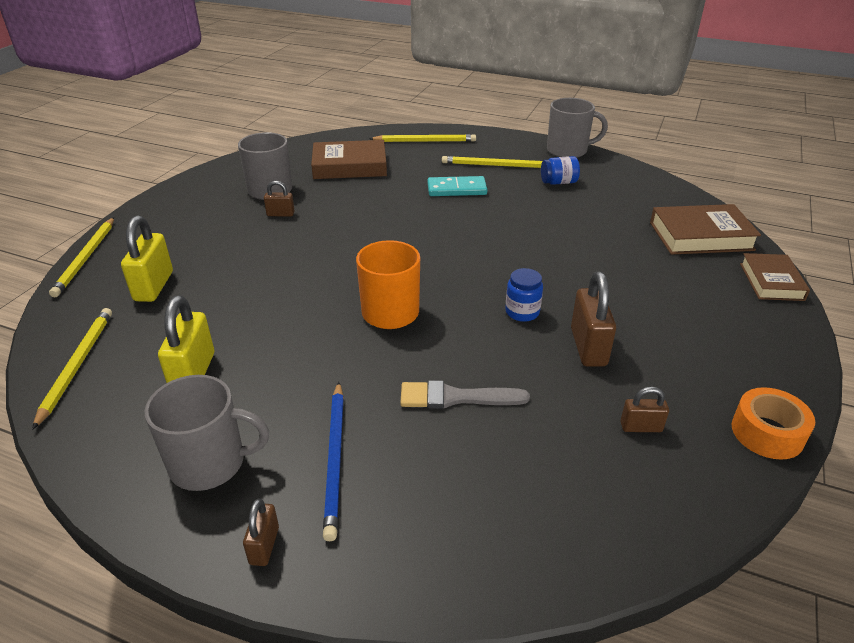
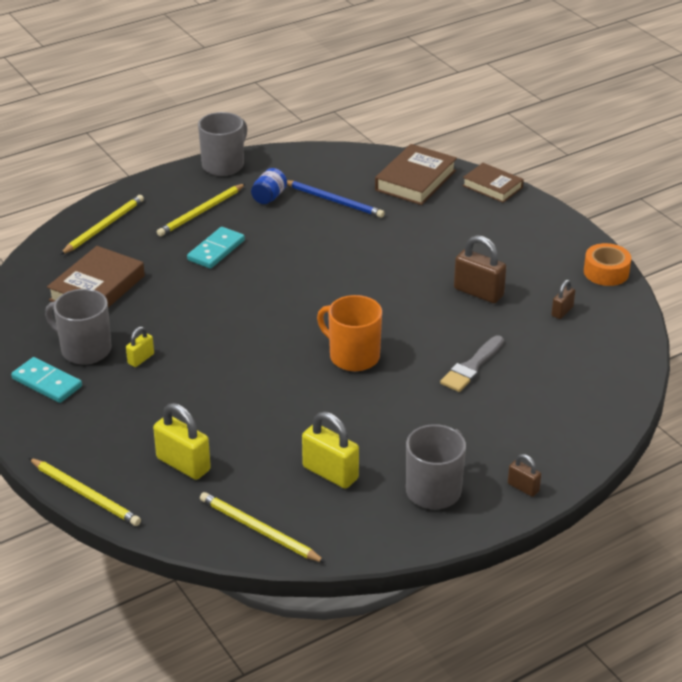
camera: 55 degrees left, 0 degrees up
(217, 192) = (47, 382): none -> turquoise domino
(280, 214) = (141, 359): brown padlock -> yellow padlock
(335, 459) = (479, 437): blue pencil -> blue pencil (334, 201)
(522, 312) = (416, 300): blue jar -> none

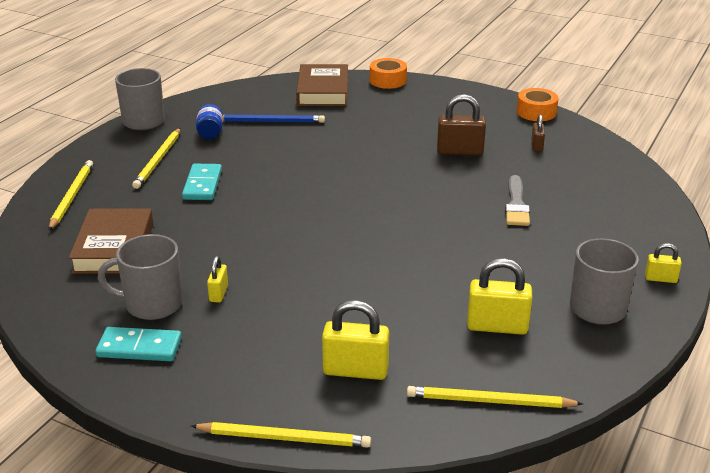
camera: 30 degrees left, 5 degrees down
(353, 356) = (412, 228): orange mug -> none
(492, 187) = (388, 80): brown book -> orange tape
(523, 487) = (660, 279): brown padlock -> yellow padlock

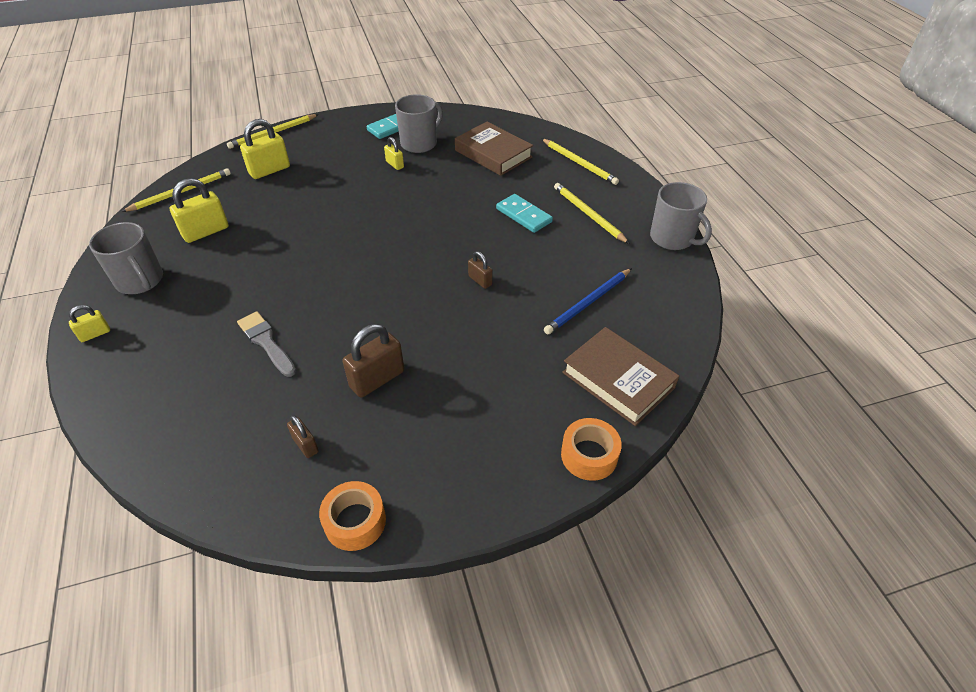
camera: 135 degrees right, 15 degrees up
(210, 133) = (605, 259): blue jar -> none
(314, 164) = (480, 280): none -> brown padlock

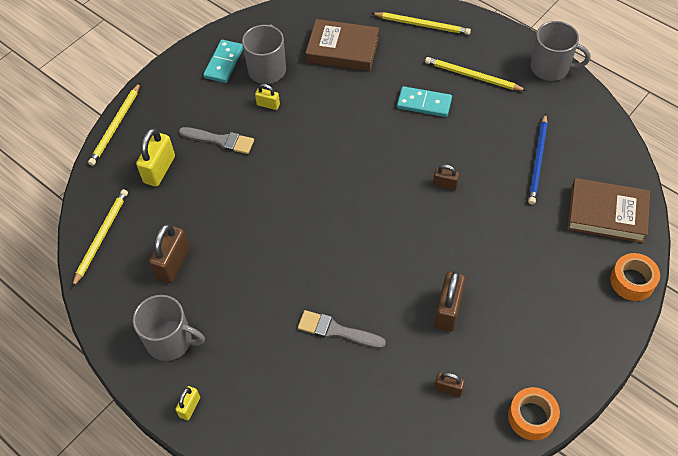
camera: 30 degrees left, 10 degrees up
(206, 232) = (173, 263): yellow padlock -> brown padlock
(333, 171) = (220, 140): none -> grey brush

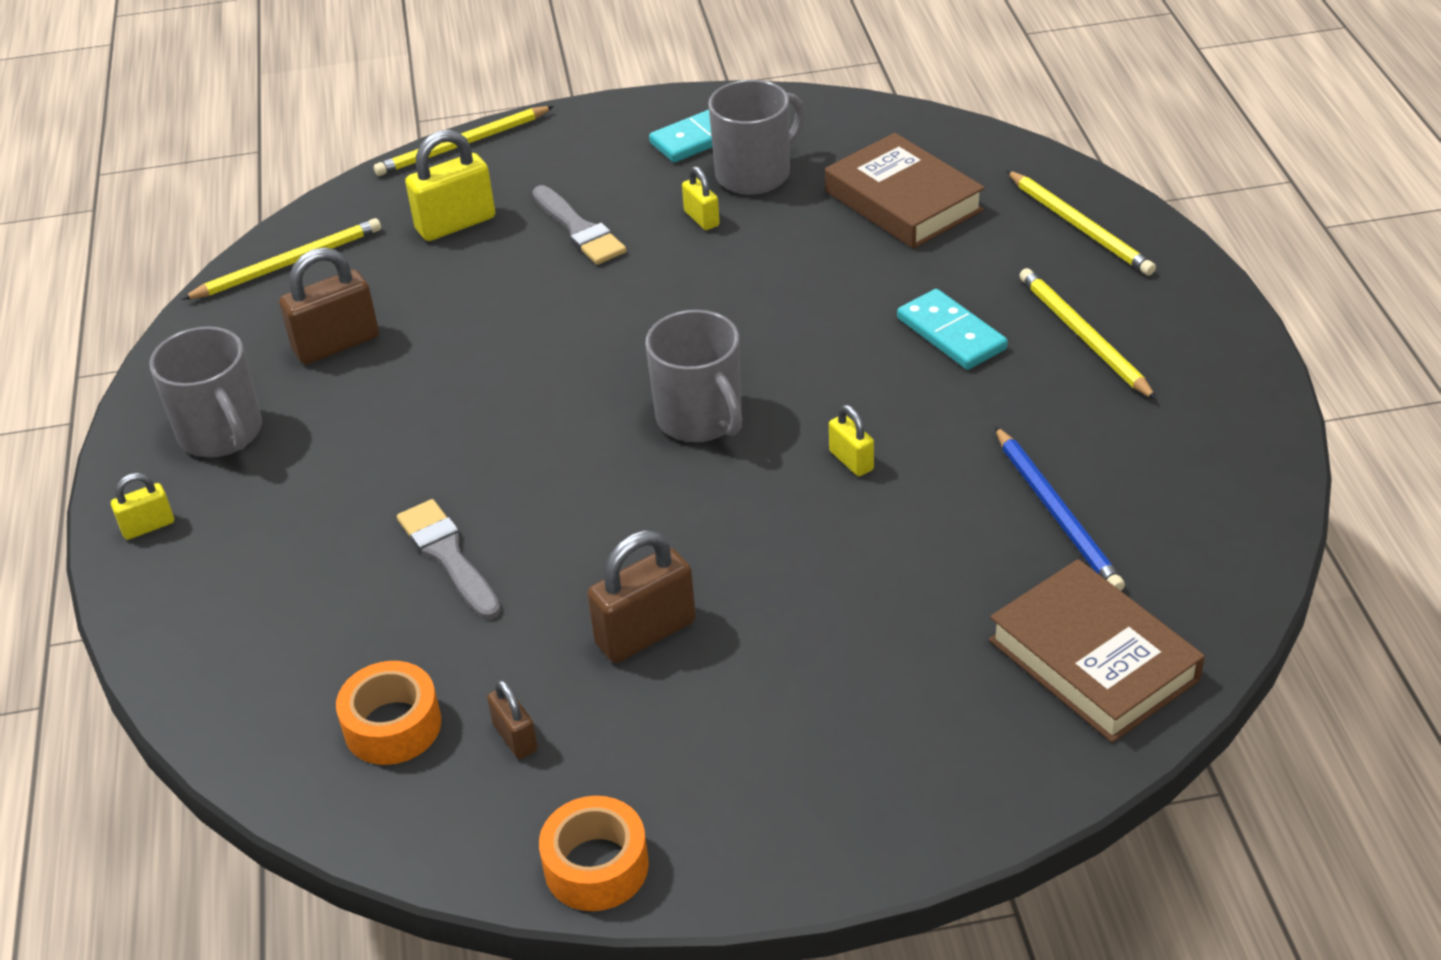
camera: 40 degrees right, 15 degrees down
(445, 184) = (851, 460): brown padlock -> yellow padlock
(538, 161) = (1057, 513): blue pencil -> blue pencil turned 75 degrees counterclockwise
(551, 68) = (1249, 392): grey mug -> grey mug (700, 418)
(632, 281) = (1019, 787): orange tape -> orange tape (392, 726)

